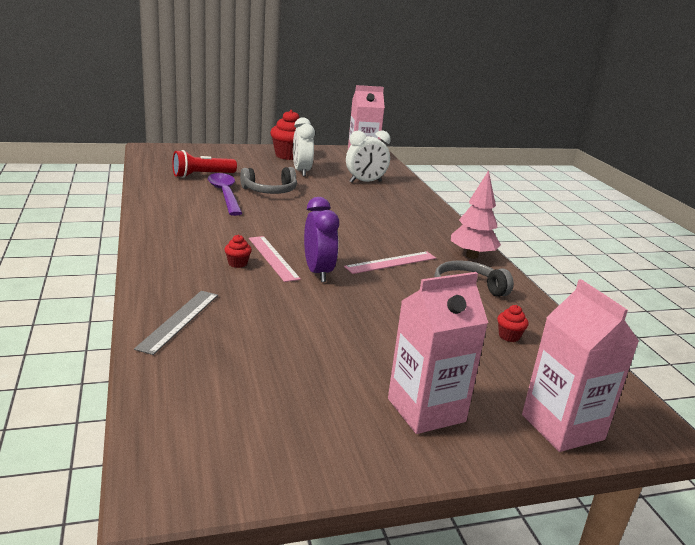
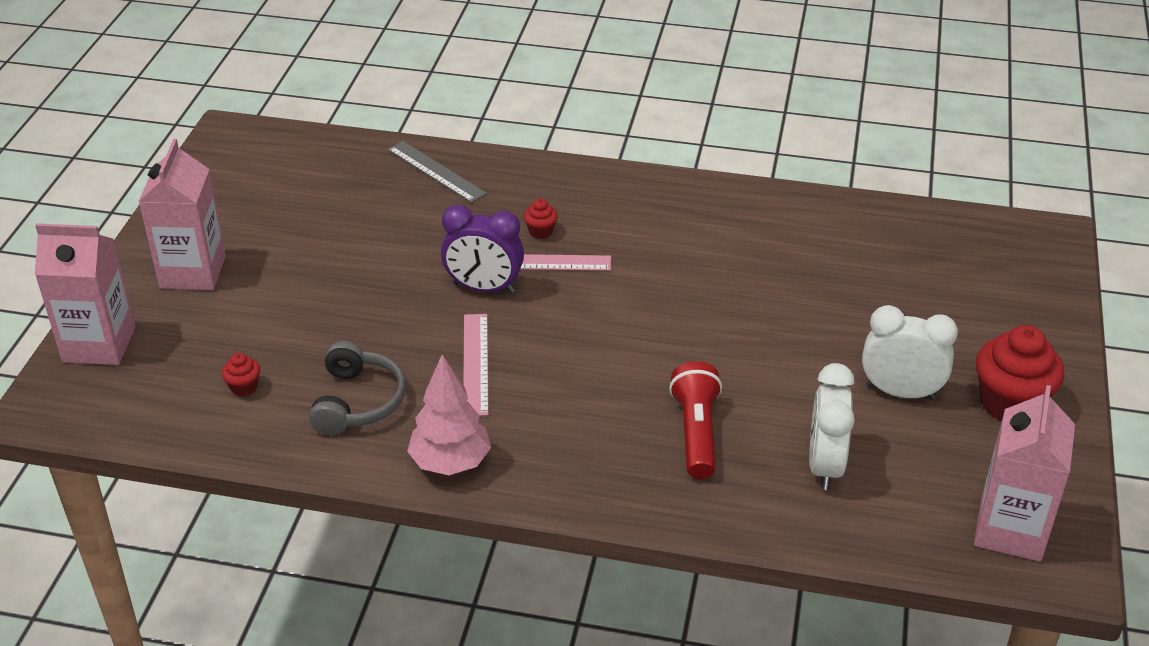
camera: 120 degrees right, 15 degrees up
(202, 175) = (887, 265): red flashlight -> red flashlight (696, 433)
(225, 194) = (789, 271): purple spoon -> none
(270, 191) = (797, 323): grey headphones -> none

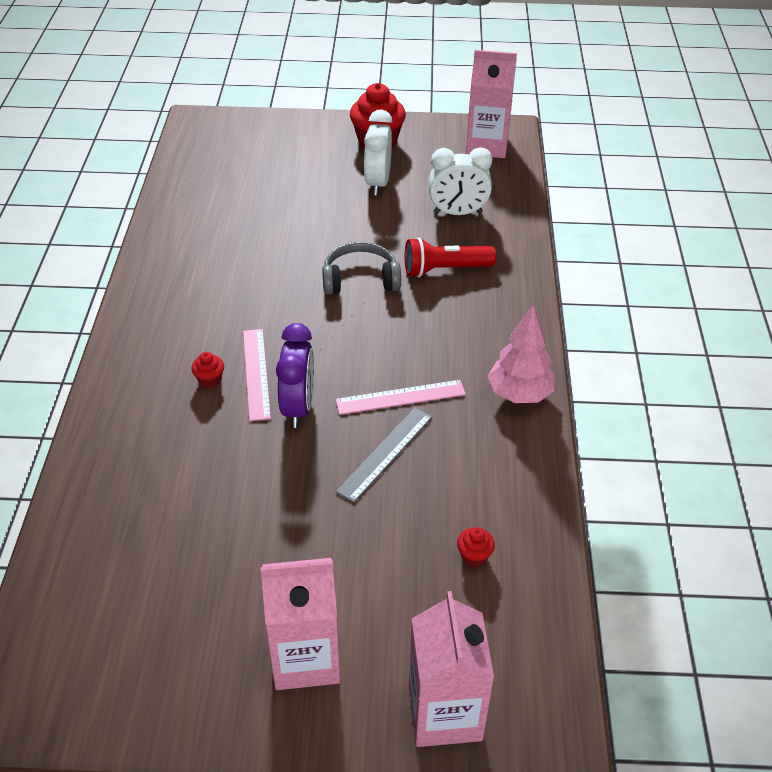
camera: 100 degrees left, 5 degrees up
(357, 402) = (468, 466): grey headphones -> grey headphones (360, 280)
(436, 171) = (108, 475): grey ruler -> grey ruler (385, 453)

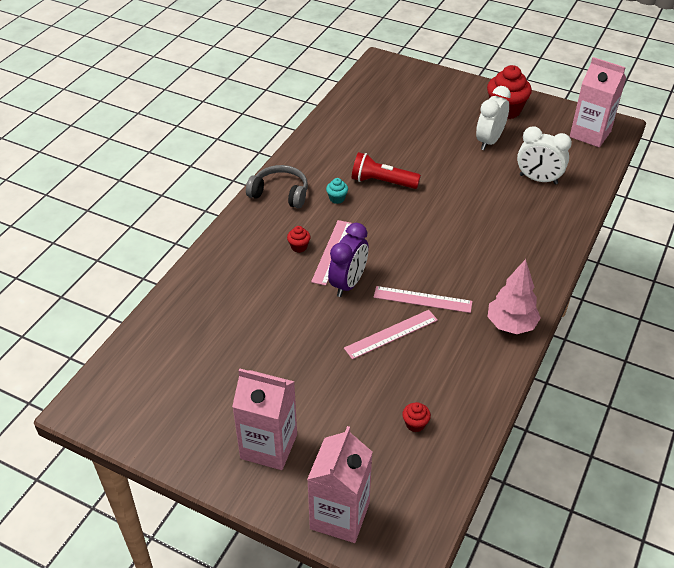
camera: 25 degrees right, 0 degrees up
(228, 304) = (337, 198): none -> turquoise cupcake
(360, 280) = (438, 208): grey headphones -> grey headphones (280, 193)
(385, 453) = (391, 334): grey ruler -> pink ruler
(445, 270) = (505, 219): red flashlight -> red flashlight (382, 182)

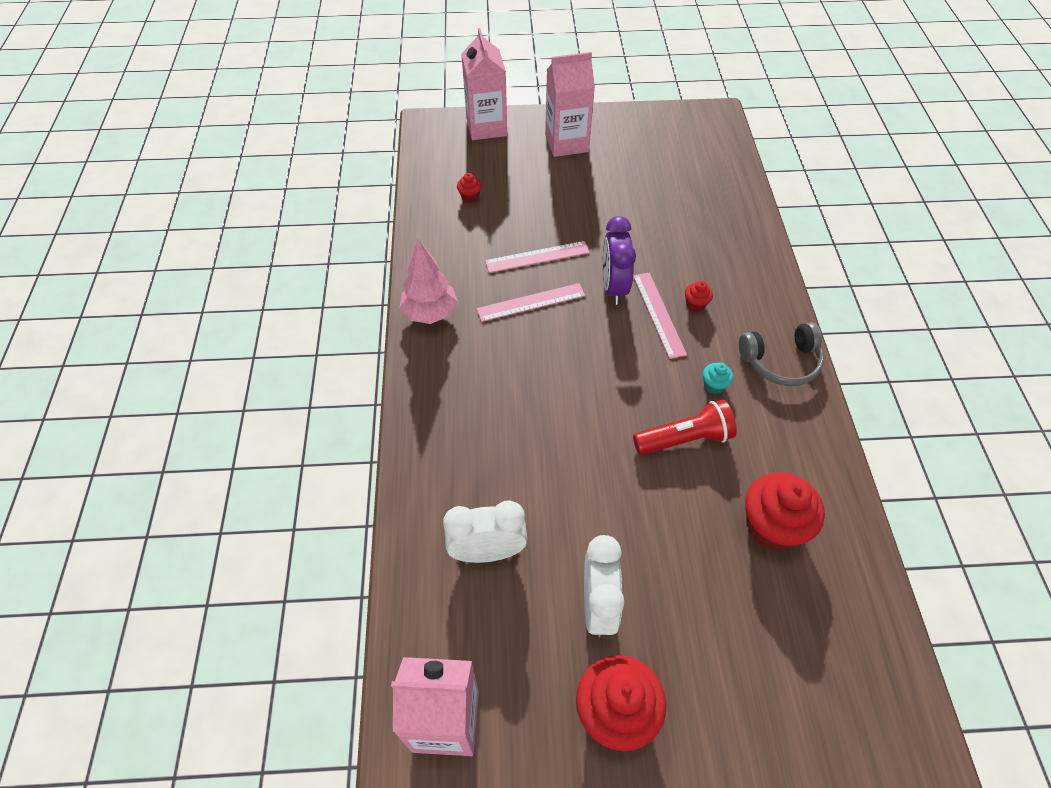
camera: 150 degrees right, 10 degrees up
(371, 133) = (771, 526): none -> red cupcake
(391, 334) = (537, 257): pink ruler -> pink ruler turned 45 degrees clockwise

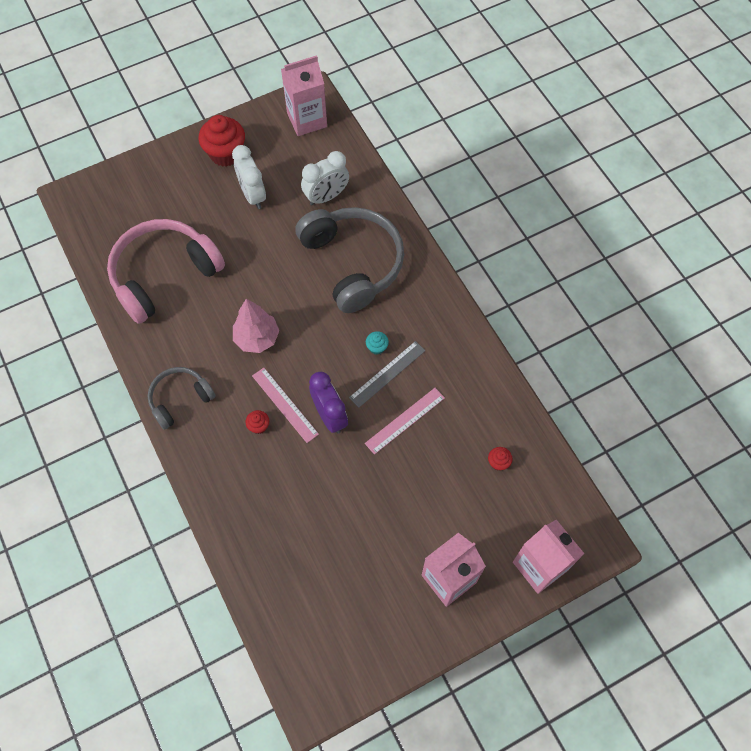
camera: 155 degrees right, 10 degrees up
(430, 313) = (456, 332): pink tree -> pink tree (257, 338)
(503, 437) = (352, 263): none -> grey headphones
(531, 302) = (387, 374): pink ruler -> grey ruler
(684, 439) = (234, 310): red flashlight -> none
(714, 385) = (225, 358): turquoise cupcake -> turquoise cupcake (377, 347)
(771, 526) = (164, 275): red cupcake -> pink headphones

